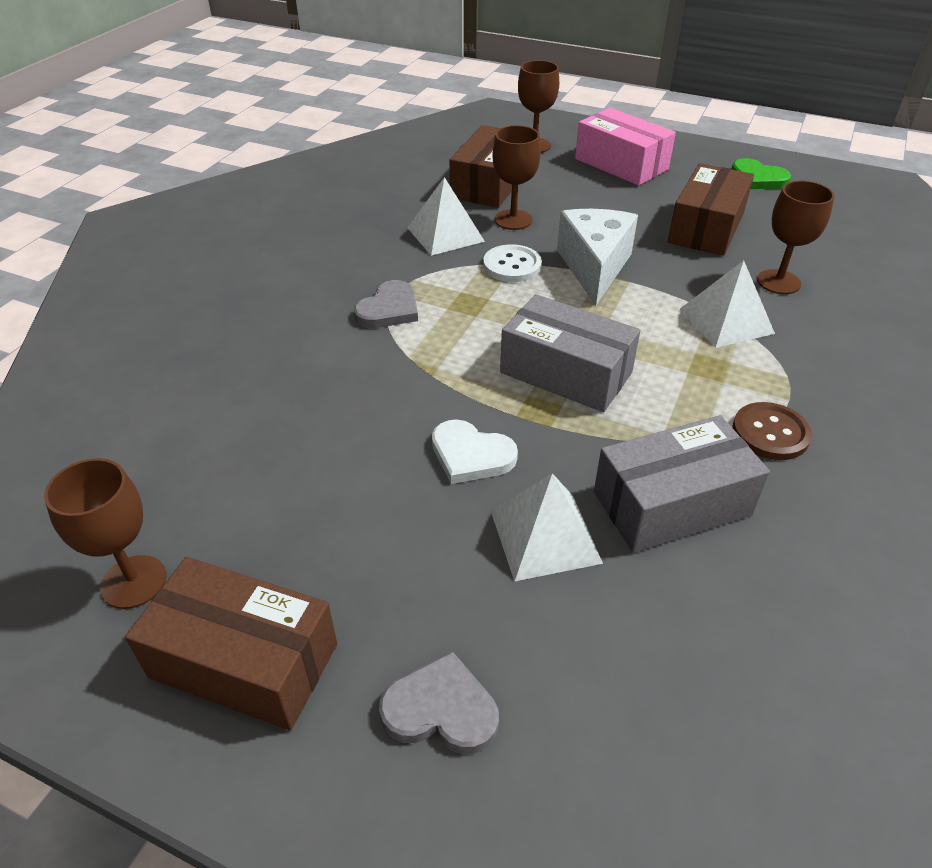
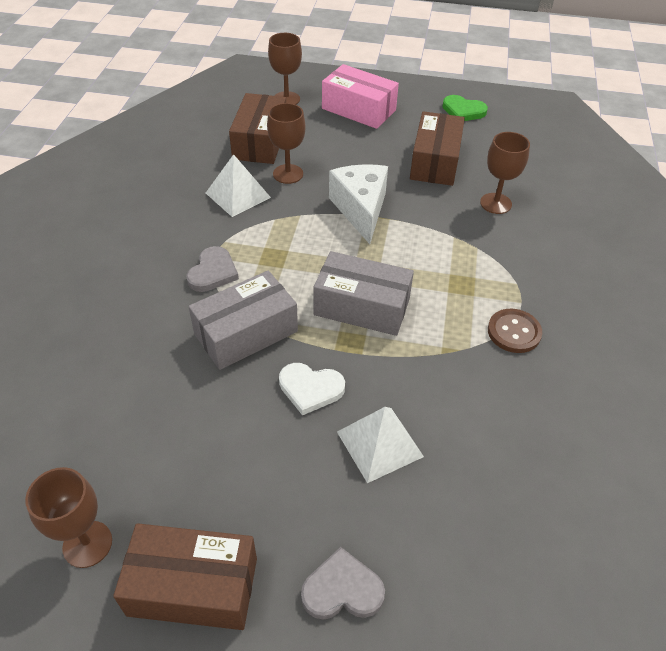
camera: 15 degrees left, 5 degrees up
(512, 265) = (298, 217): white button -> none
(672, 503) = (459, 400): grey box -> grey box (246, 333)
(726, 321) = (466, 243): white pyramid -> none

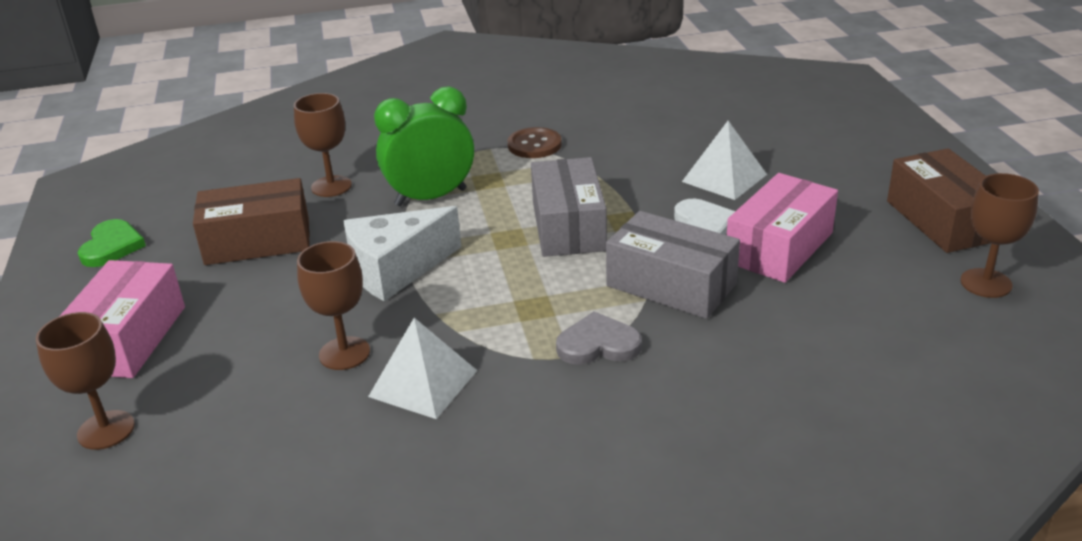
camera: 110 degrees left, 15 degrees down
(244, 423) = (779, 247): none -> pink box
(260, 142) = (264, 412): brown box -> none
(342, 589) = (861, 163): grey heart -> none
(451, 247) = (431, 197): none -> green clock

